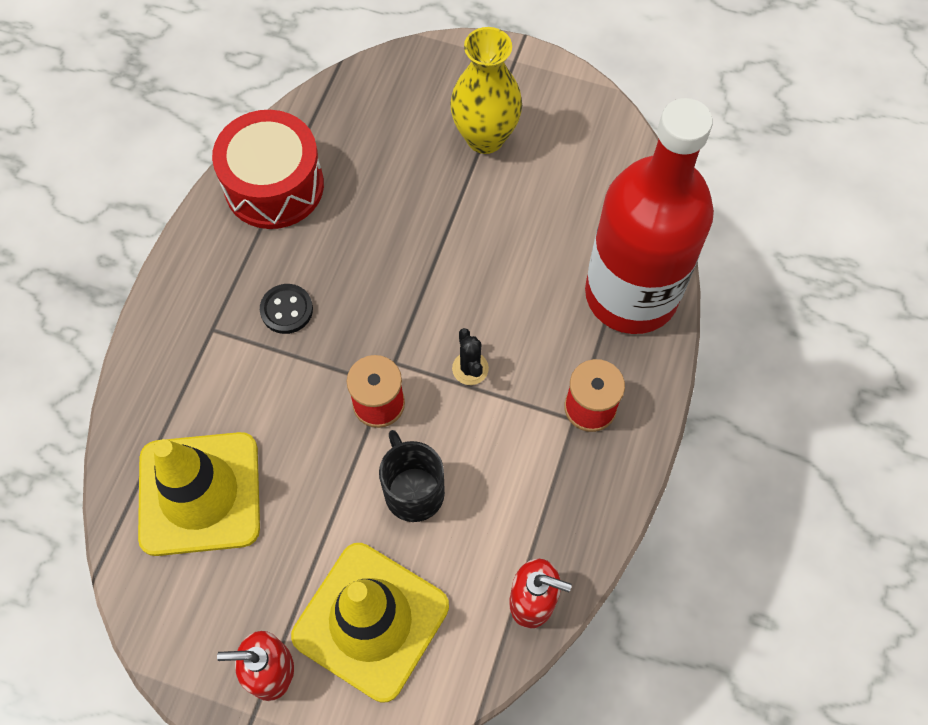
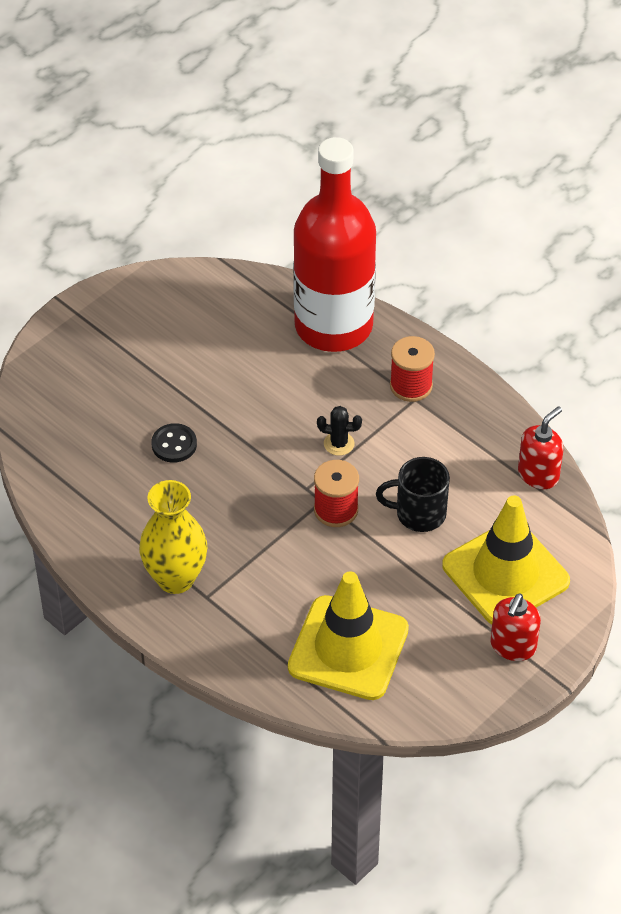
camera: 65 degrees left, 15 degrees down
(274, 185) = (94, 512): red drum -> none
(286, 310) = (219, 541): black button -> black button (174, 444)
(485, 138) = (139, 359): yellow vase -> yellow vase (175, 578)

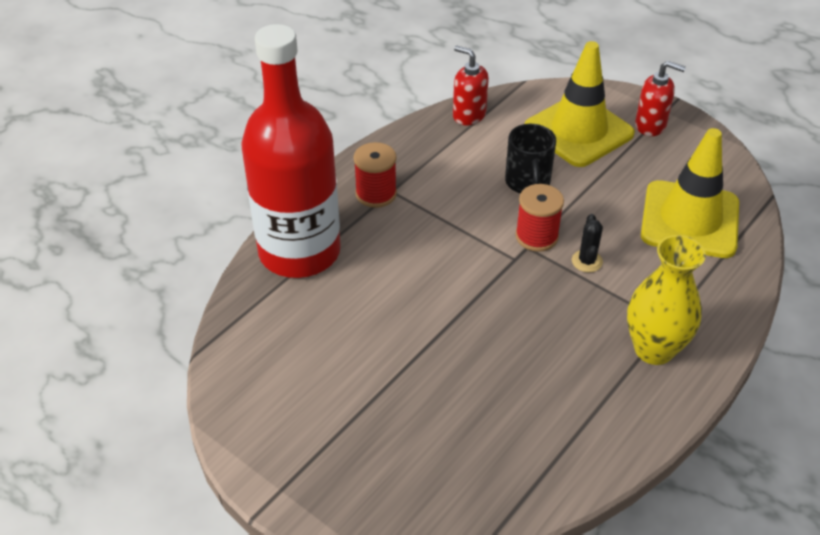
camera: 95 degrees left, 5 degrees down
(174, 444) = (478, 368): black button -> none
(339, 444) = (455, 239): black cactus -> black cactus (587, 261)

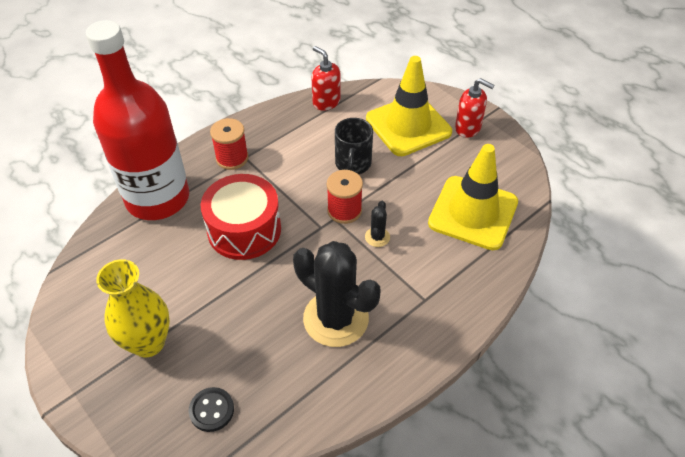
camera: 10 degrees right, 5 degrees up
(422, 274) = (244, 230): none -> red drum
(459, 481) = (211, 410): none -> black button
(570, 358) = (336, 318): none -> black cactus
(654, 349) = (405, 321): yellow vase -> yellow vase (148, 342)

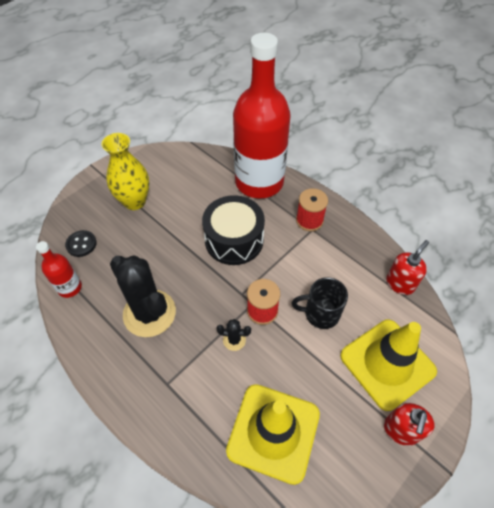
camera: 85 degrees right, 5 degrees up
(244, 230) = (234, 240): red drum -> black drum
(285, 418) = (70, 287): none -> red bottle
(336, 318) = (149, 313): black cactus -> black cactus turned 75 degrees counterclockwise

